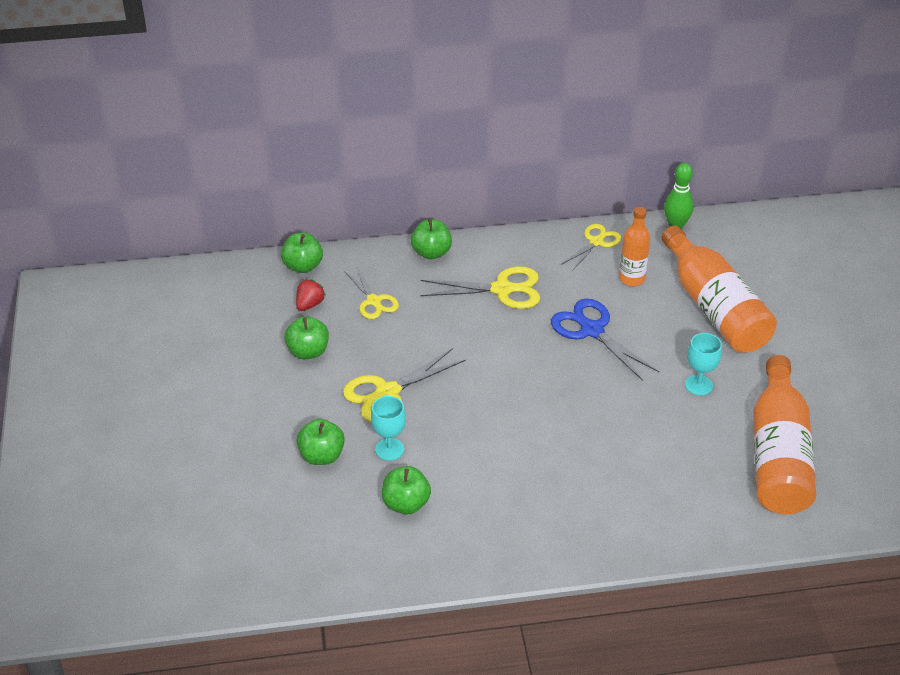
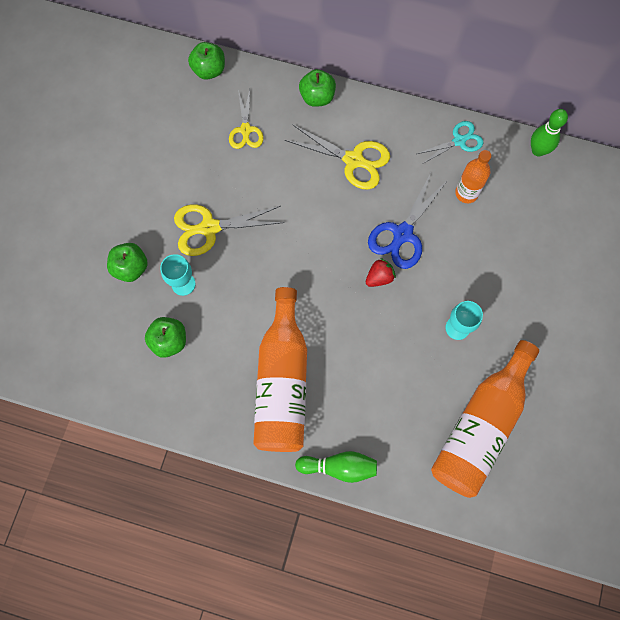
camera: 25 degrees right, 30 degrees up
(308, 352) = (170, 161): green apple -> none
(309, 304) = (195, 112): red strawberry -> red strawberry (379, 277)
(592, 330) = (402, 234): blue scissors -> blue scissors turned 135 degrees counterclockwise
(596, 242) = (459, 141): yellow scissors -> turquoise scissors
(662, 543) = (339, 467): none -> green bowling pin
(714, 308) = (518, 253): orange bottle -> orange bottle (282, 382)

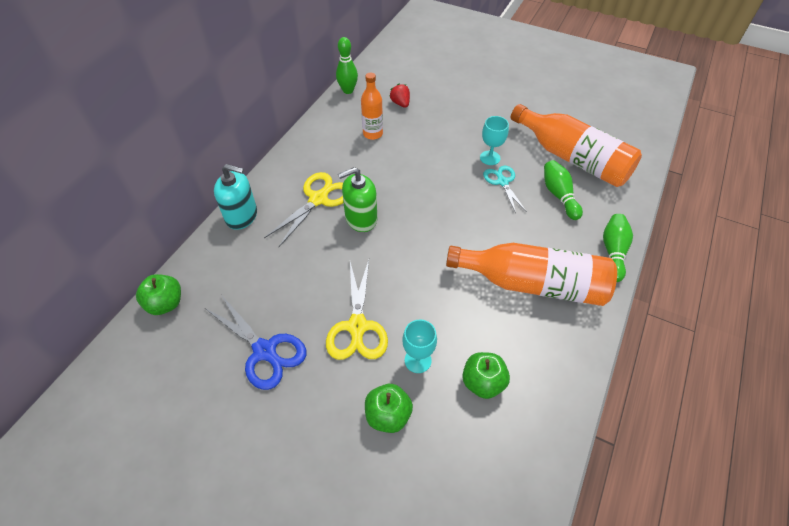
camera: 80 degrees left, 20 degrees down
(245, 130) = (253, 279): yellow scissors -> none
(317, 97) = (241, 216): green apple -> turquoise soap dispenser
(335, 206) = (361, 218): none -> green soap dispenser
(379, 277) = (438, 199): red strawberry -> red strawberry (400, 103)
(402, 234) = (400, 177): blue scissors -> blue scissors (264, 351)
(412, 409) = (559, 195): none -> green bowling pin
(459, 141) = (324, 130): turquoise scissors -> turquoise scissors (502, 182)

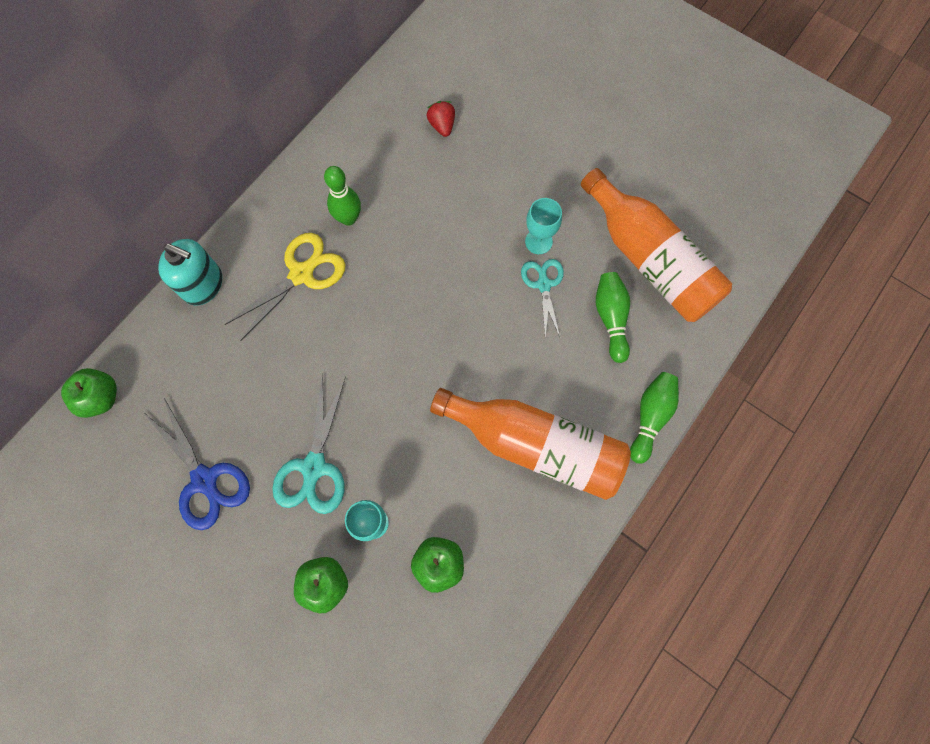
camera: 10 degrees right, 20 degrees up
(348, 90) = (375, 90): green bowling pin -> green bowling pin (348, 218)
(357, 326) = (314, 467): yellow scissors -> turquoise scissors
(361, 218) = (349, 313): green soap dispenser -> none
(372, 134) = (392, 175): orange bottle -> none

